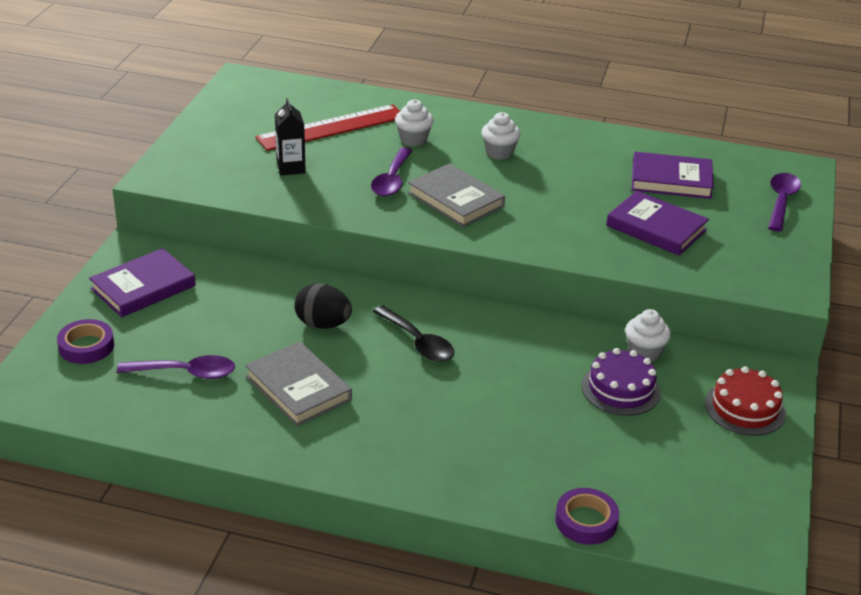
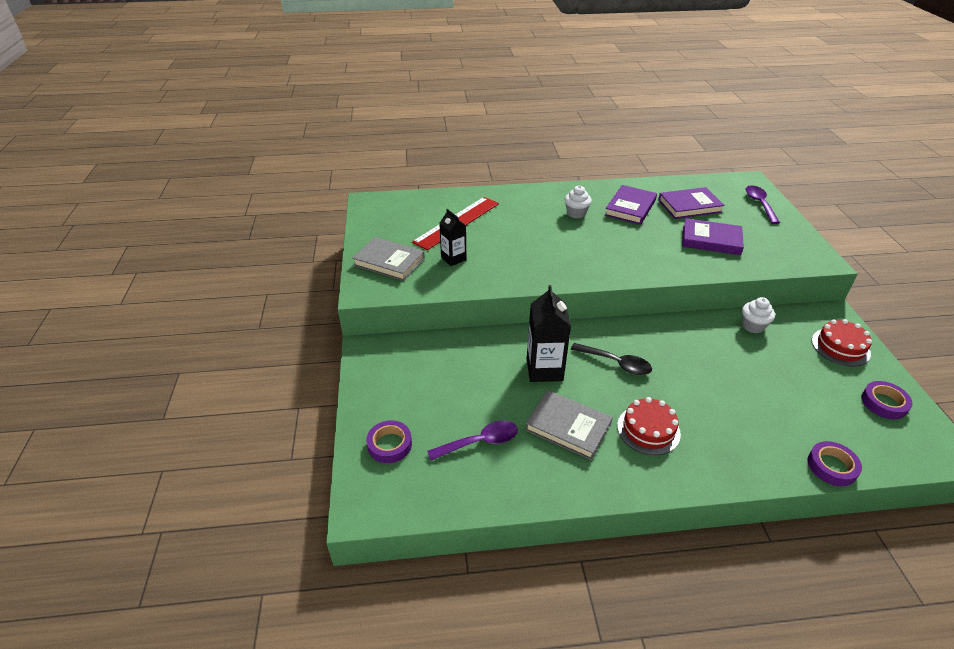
camera: 20 degrees left, 5 degrees up
(143, 287) = (397, 380): purple book -> purple book (630, 208)
(323, 324) = (544, 369): black egg -> black carton
(392, 180) = (527, 250): purple spoon -> none
(392, 418) = (648, 429): none -> red cake
(413, 139) = (516, 218): white cupcake -> none
(455, 200) = (578, 253): grey book -> grey book (389, 262)
(621, 389) = (763, 357): purple cake -> none
(734, 483) = (884, 403): none -> purple tape

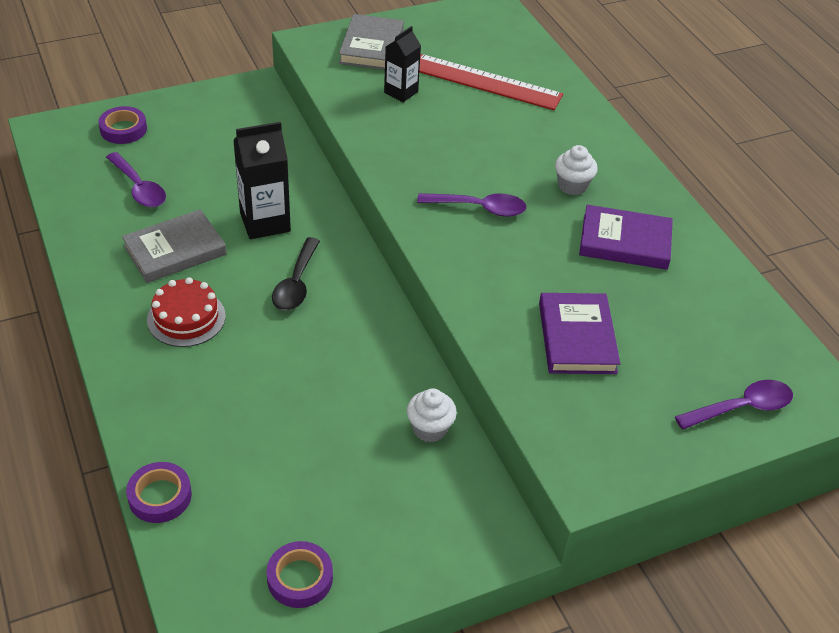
camera: 70 degrees right, 5 degrees up
(568, 427) = (175, 250): grey book -> grey book turned 45 degrees clockwise
(591, 250) = (479, 208): none -> purple spoon
(689, 206) = (674, 312): purple book -> none
(840, 347) = (419, 539): red cake -> none

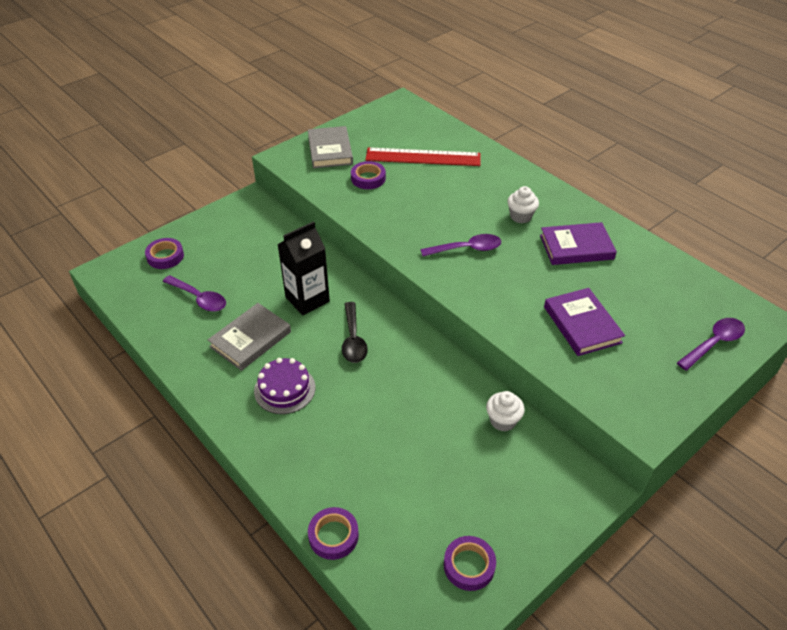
camera: 15 degrees left, 0 degrees up
(186, 318) = (284, 389): red cake -> purple cake
(401, 92) = (368, 178): black carton -> purple tape

